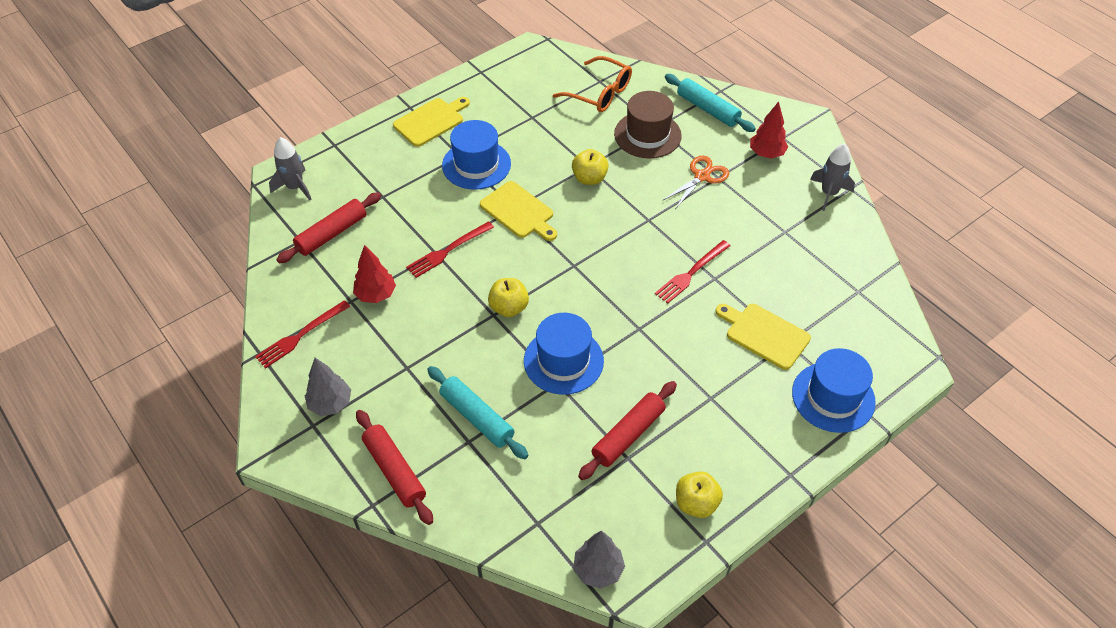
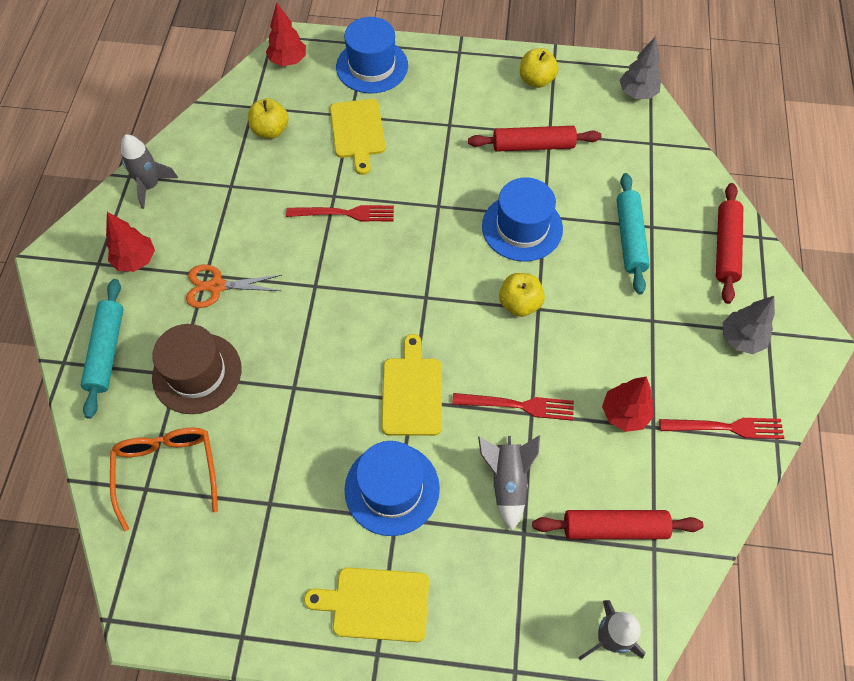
camera: 135 degrees left, 10 degrees up
(415, 211) = (507, 482): none -> grey rocket
(589, 178) = (309, 372): yellow apple -> yellow apple (270, 130)
(894, 346) = (288, 61): none -> red tree

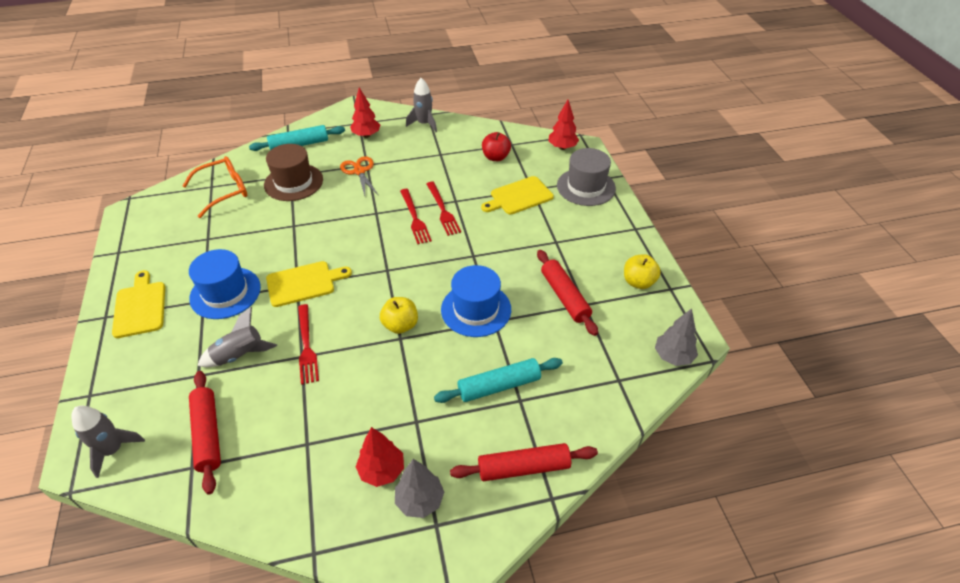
camera: 70 degrees right, 15 degrees down
(270, 130) = (495, 157): yellow apple -> red apple
(372, 66) = (586, 187): blue hat -> grey hat
(624, 413) = (315, 419): red tree -> red tree (382, 470)
(725, 427) = (318, 503): red fork -> red fork (414, 218)

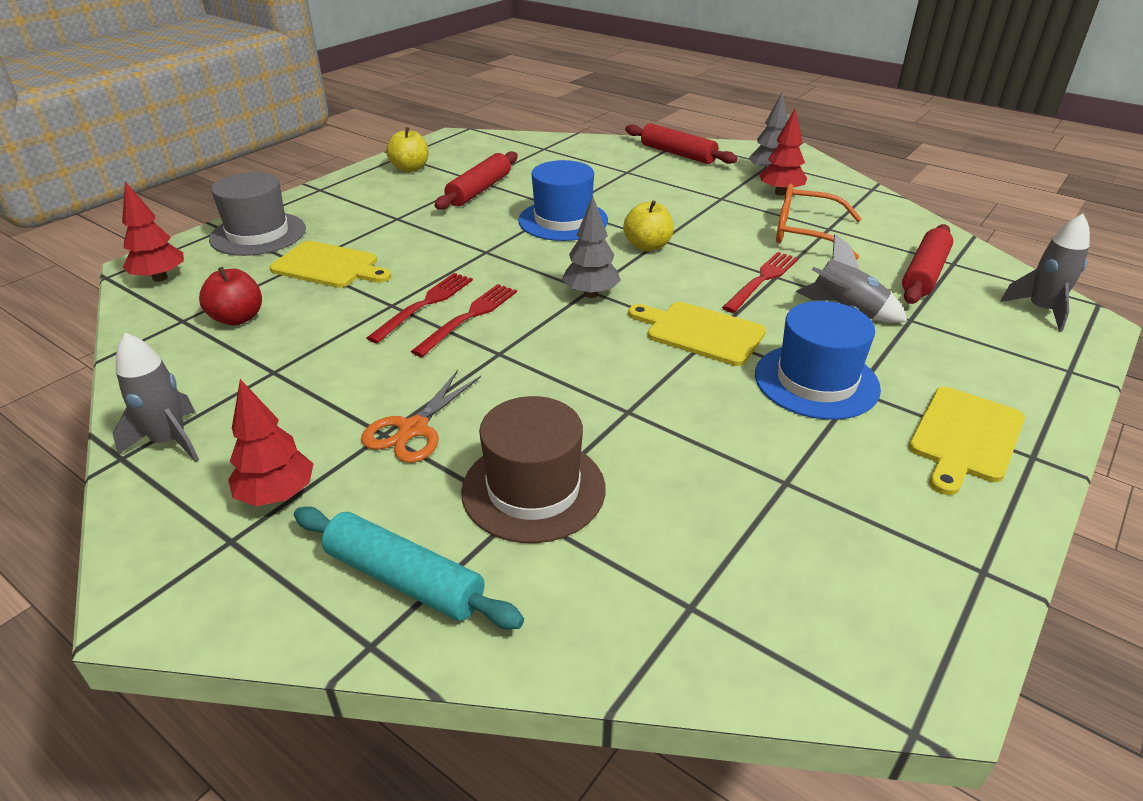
camera: 130 degrees left, 10 degrees down
(224, 191) = (673, 570): orange glasses -> orange glasses (804, 233)
(499, 386) = (628, 182): turquoise rolling pin -> none
(673, 357) = (487, 138): grey tree -> grey tree (591, 294)

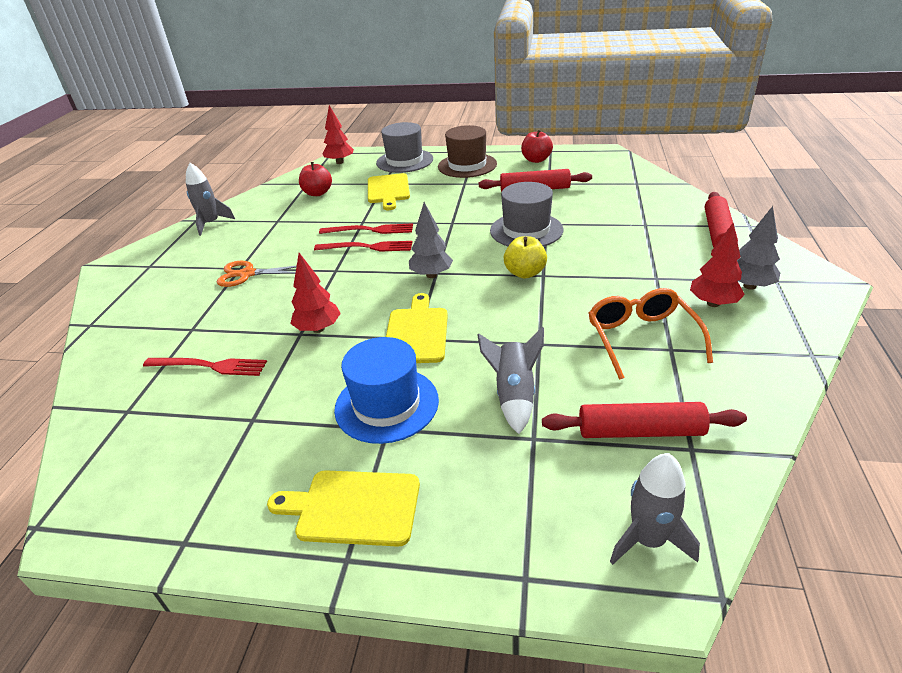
camera: 65 degrees right, 0 degrees up
(277, 495) = (182, 263): red tree -> red tree (318, 329)
(404, 579) = (132, 316): turquoise rolling pin -> none
(410, 168) = (536, 160): yellow apple -> red apple
(533, 489) = (210, 327): brown hat -> brown hat (467, 165)
(563, 220) = (526, 230): blue hat -> grey hat
(762, 280) = (524, 338): red fork -> red fork (209, 366)

